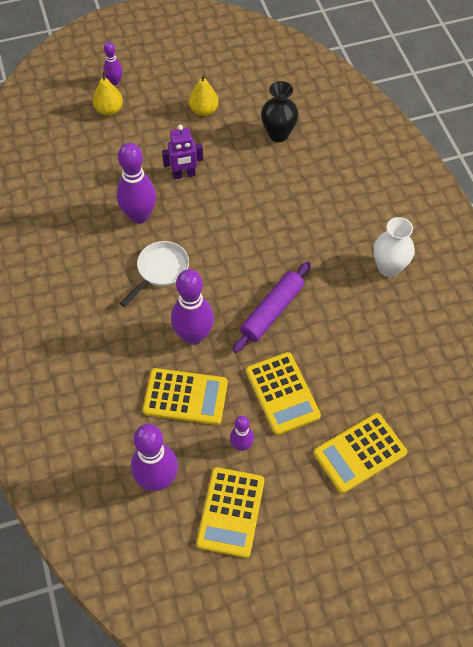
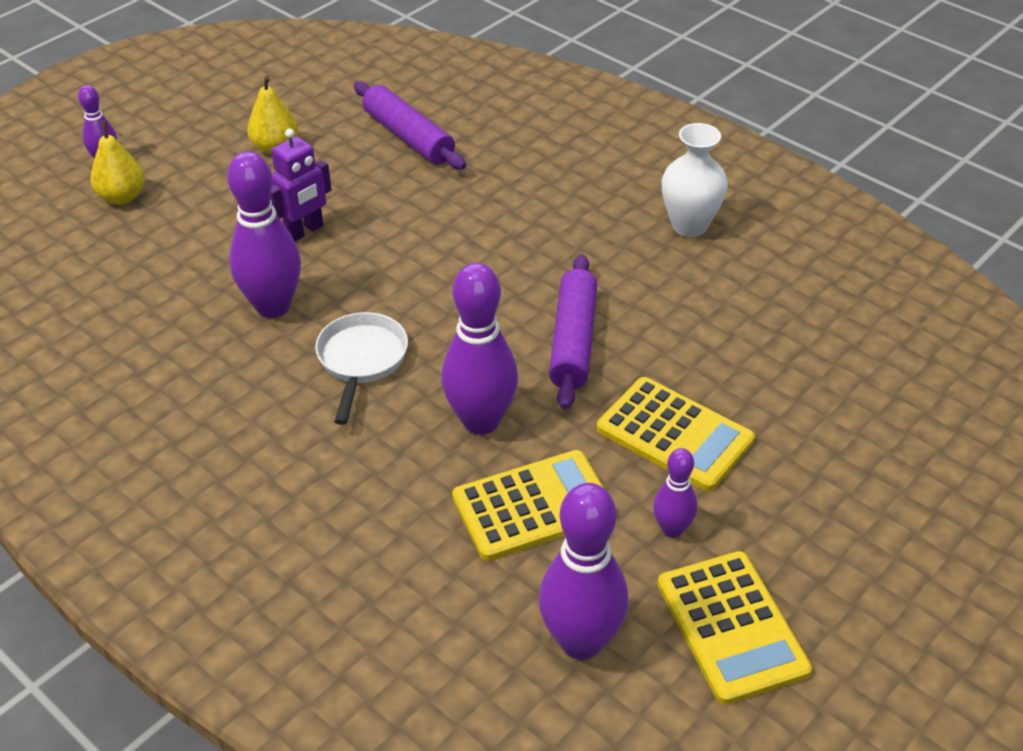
camera: 30 degrees left, 15 degrees down
(278, 134) = (409, 137): black vase -> purple rolling pin
(359, 453) = (845, 457): yellow calculator -> none

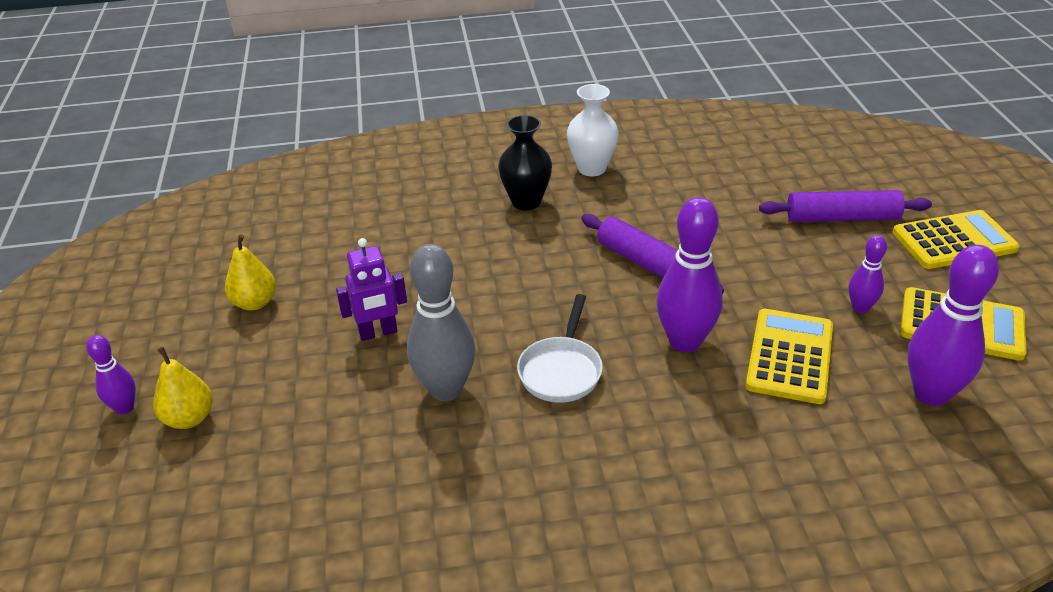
camera: 50 degrees left, 5 degrees down
(273, 306) = (446, 389): purple bowling pin -> grey bowling pin
(304, 231) = (378, 333): purple robot -> purple robot turned 75 degrees clockwise
(361, 361) = (561, 370): white pan -> white pan turned 120 degrees counterclockwise
(409, 137) = (341, 234): purple rolling pin -> purple rolling pin (842, 217)
(581, 213) = (526, 202): none -> black vase
(674, 434) = (777, 266): yellow calculator -> yellow calculator (954, 241)

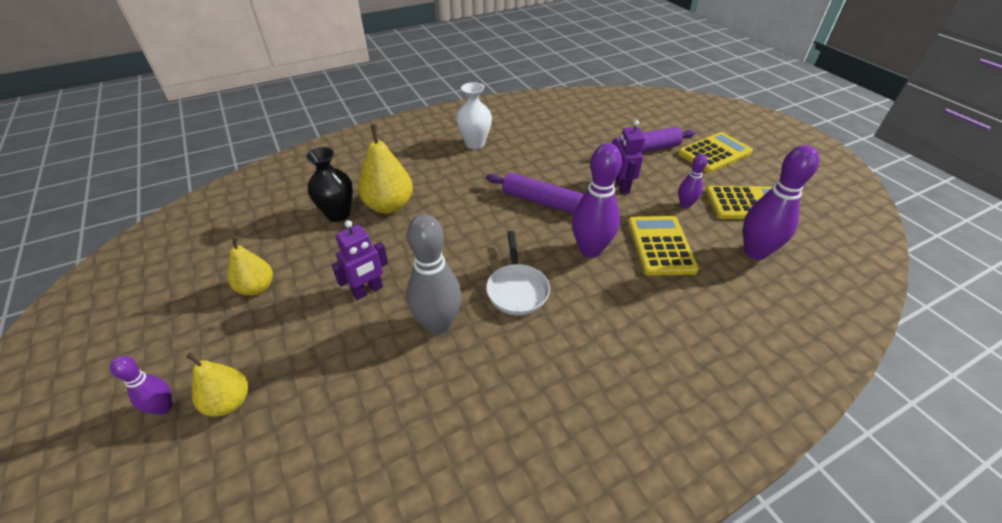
camera: 20 degrees left, 5 degrees up
(443, 234) = (389, 206): none -> yellow pear
(526, 202) = (440, 173): black vase -> black vase (338, 214)
(776, 265) = (622, 187): none -> purple robot

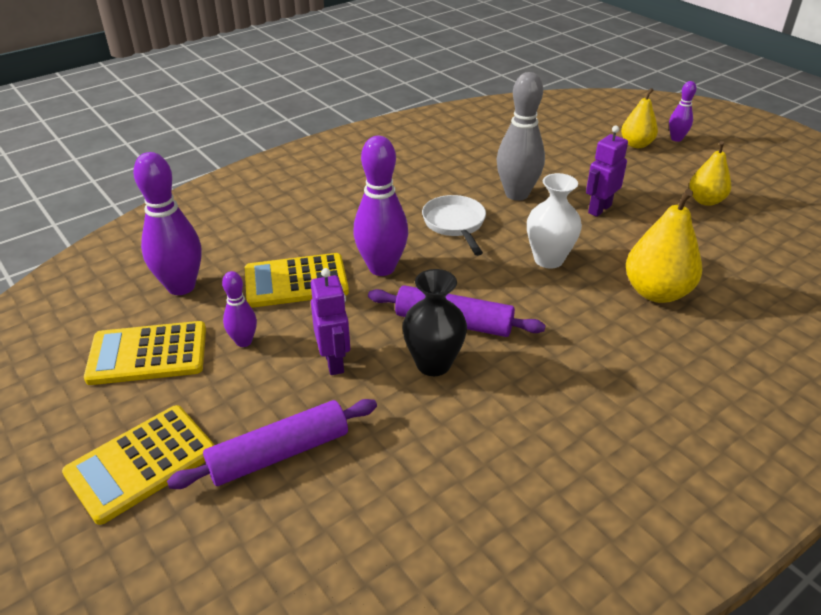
camera: 170 degrees right, 5 degrees down
(338, 214) = (709, 274): black vase -> black vase (433, 364)
(475, 143) = (609, 426): white vase -> white vase (548, 259)
(660, 246) = (296, 281): yellow calculator -> yellow calculator turned 90 degrees clockwise

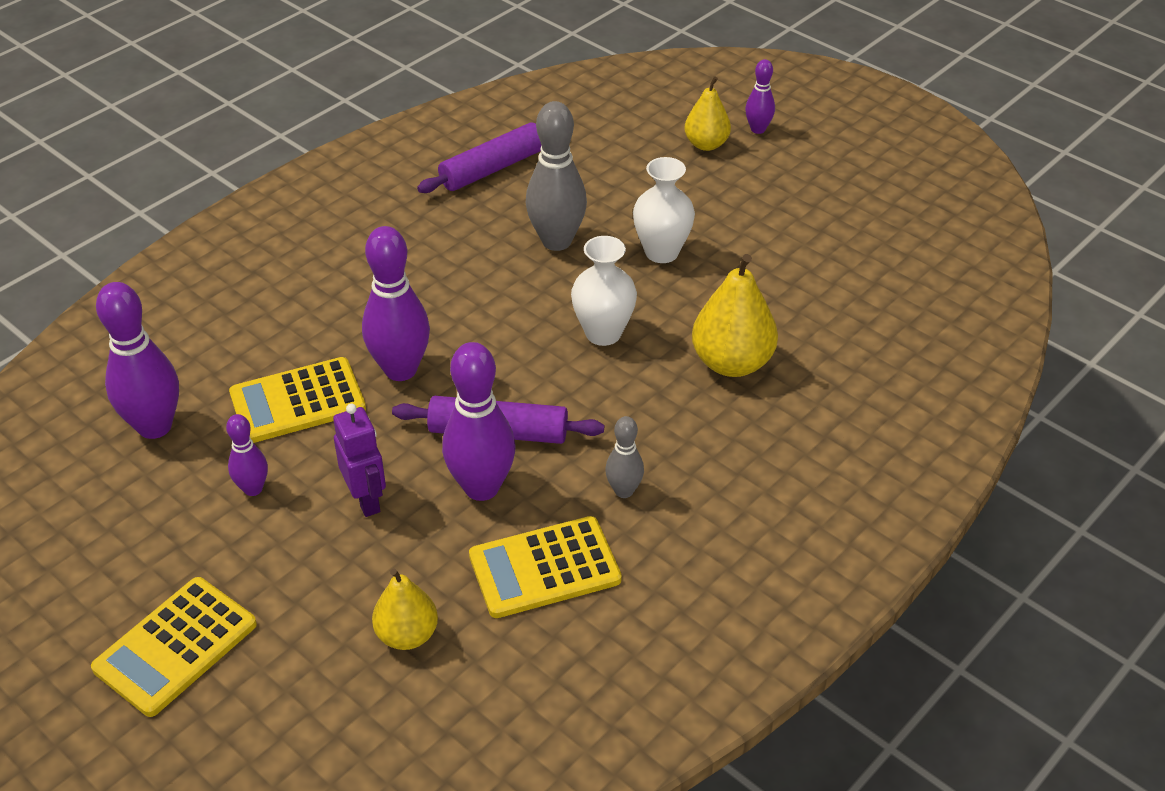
camera: 10 degrees left, 5 degrees up
(148, 354) = (141, 519): yellow calculator -> yellow calculator (544, 568)
(279, 454) = (327, 615): purple rolling pin -> purple rolling pin (493, 169)
(433, 364) = (481, 487): black vase -> purple bowling pin
(455, 224) = (483, 296): white pan -> none
(558, 382) = (624, 491): none -> grey bowling pin
(599, 209) = (661, 252): purple robot -> white vase
(705, 201) = (792, 225): yellow pear -> yellow pear (407, 635)

